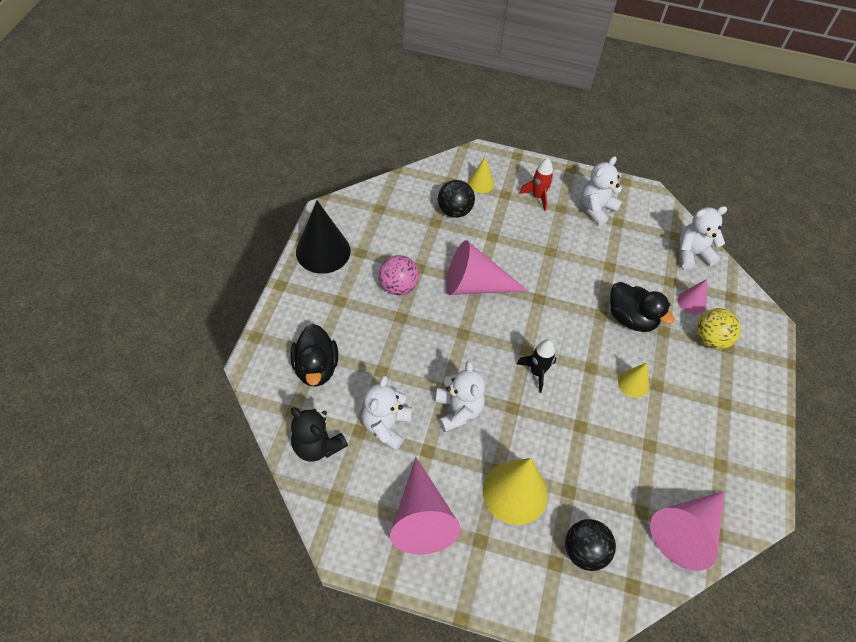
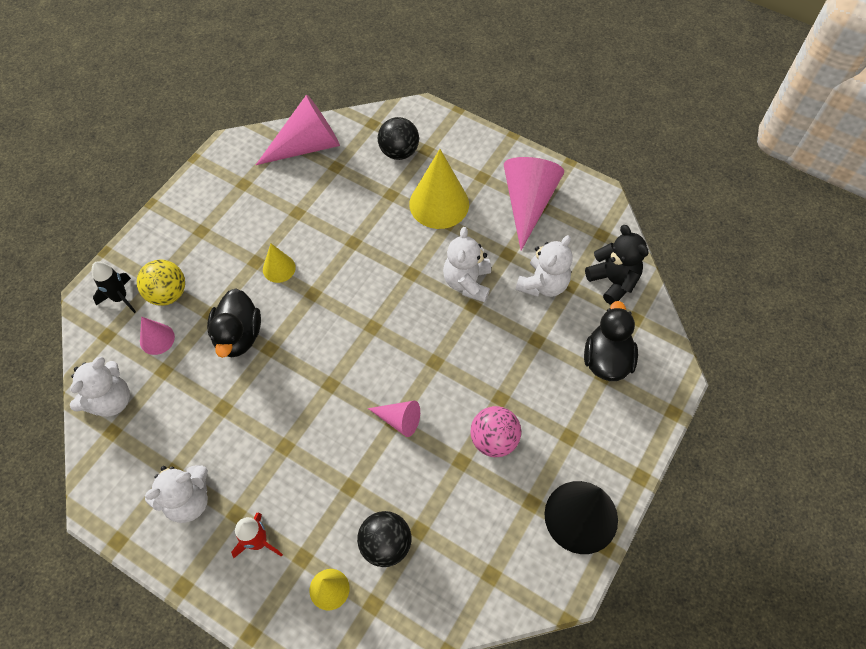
camera: 160 degrees left, 5 degrees up
(475, 285) = (399, 420): pink cone -> pink cone, size x0.52
(537, 372) = (372, 301): black rocket -> black rocket (120, 298)
(631, 318) = (238, 336): black duck -> black duck turned 150 degrees counterclockwise
(692, 254) = (110, 400): white teddy bear -> white teddy bear turned 60 degrees counterclockwise

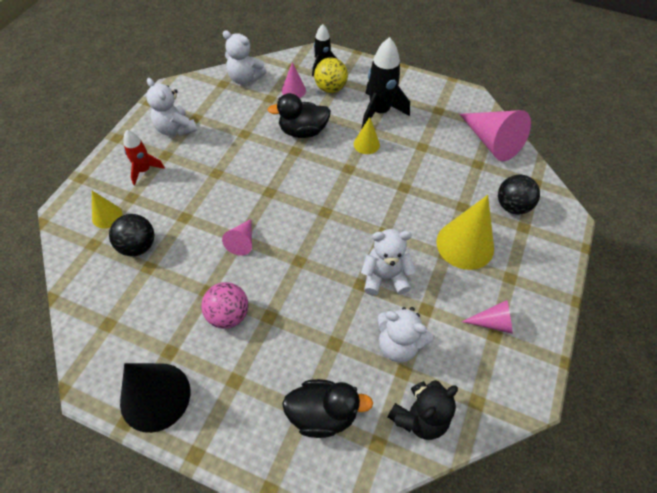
camera: 80 degrees right, 5 degrees down
(228, 245) = (379, 112): none -> black rocket
(528, 203) = (492, 322): pink cone -> pink cone, size x0.52

